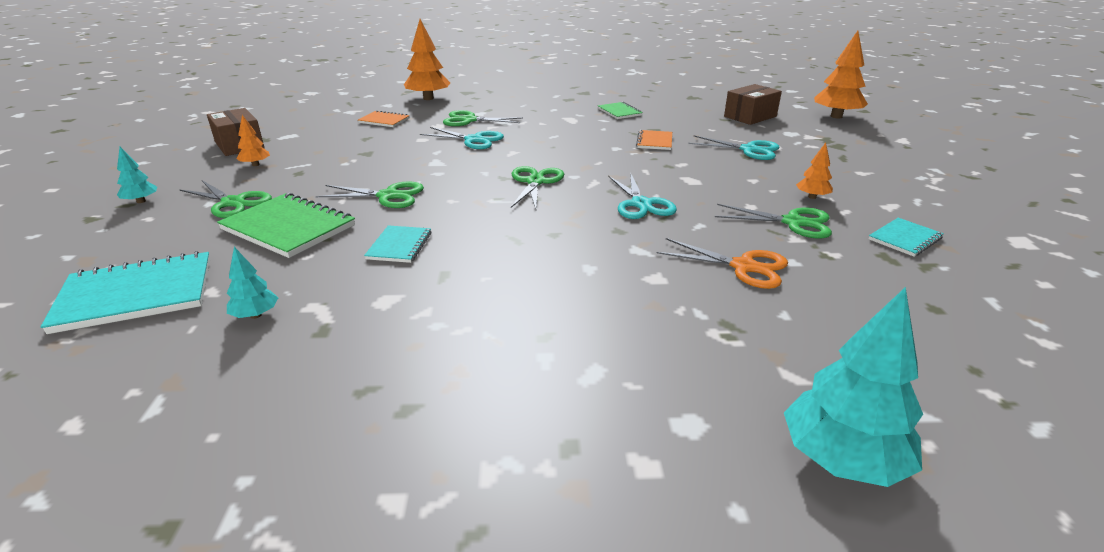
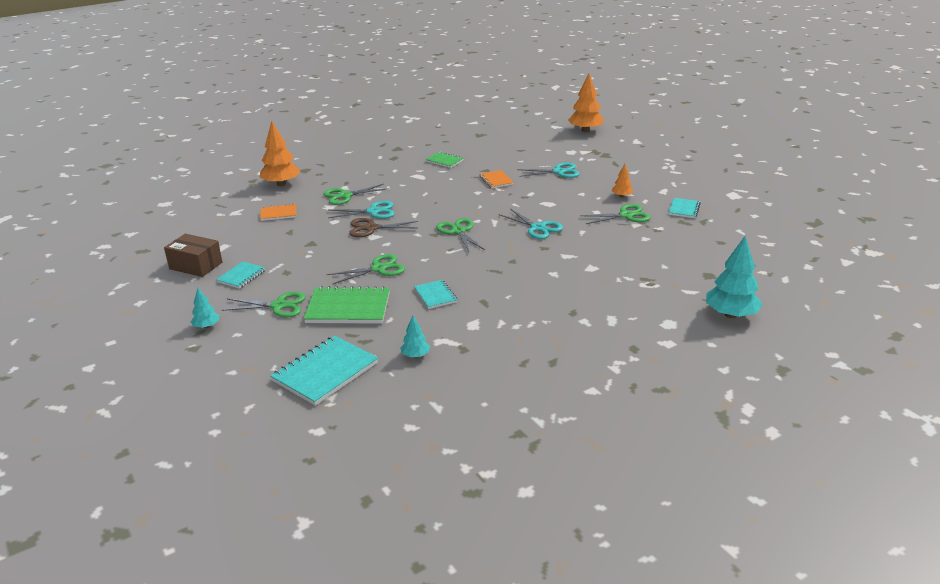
camera: 30 degrees left, 0 degrees up
(255, 165) = (241, 276): orange tree -> turquoise notebook
(446, 154) = (371, 228): none -> brown scissors
(744, 267) = (626, 248): orange scissors -> none
(750, 116) = (534, 143): brown box -> none

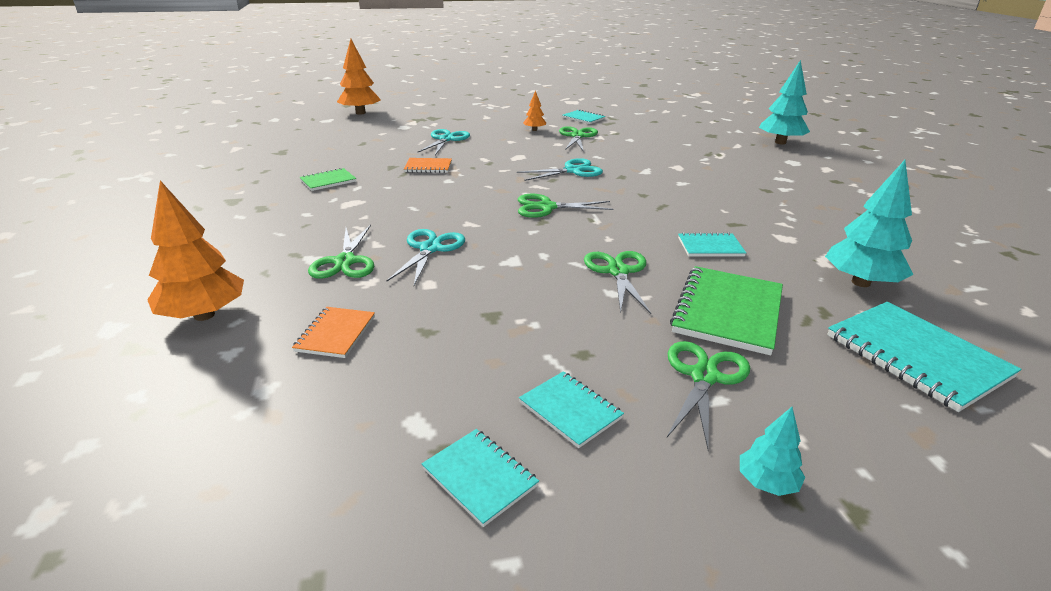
camera: 70 degrees left, 0 degrees up
(196, 265) = (479, 477): brown box -> turquoise notebook
(371, 228) = (484, 259): brown scissors -> none
(415, 355) = (860, 282): turquoise tree -> turquoise tree, size x1.94

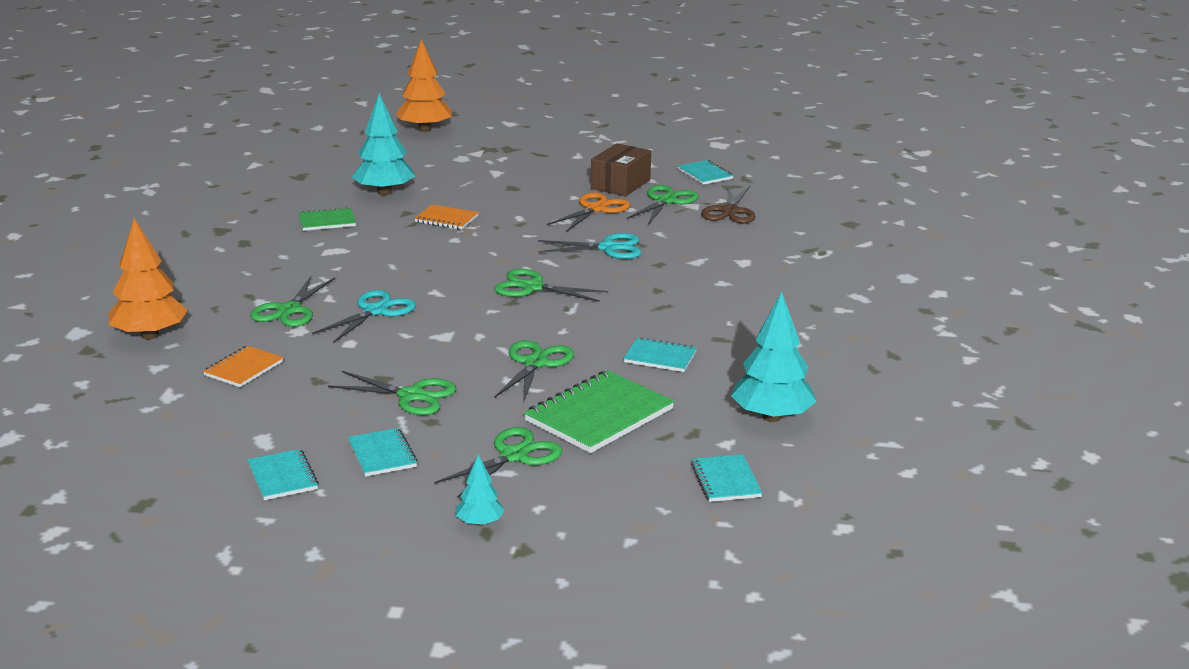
camera: 20 degrees right, 5 degrees down
(446, 139) = (498, 184): turquoise scissors -> none
(534, 130) = (620, 184): orange tree -> brown box
(535, 146) = (596, 209): none -> orange scissors
(538, 328) = (412, 396): none -> green scissors
(627, 137) = (729, 211): none -> brown scissors
(780, 142) = (933, 247): turquoise tree -> turquoise tree (384, 192)
(916, 356) = (726, 480): turquoise notebook -> turquoise notebook, size x0.55

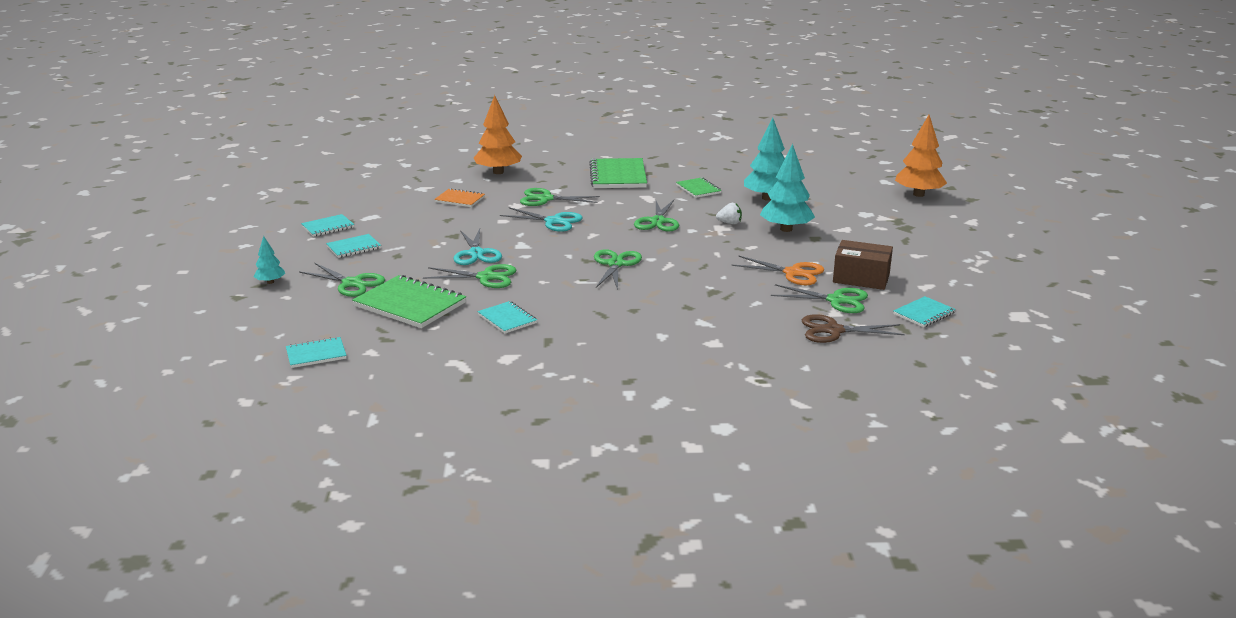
camera: 80 degrees right, 0 degrees up
(240, 259) = (618, 176): none -> green notebook
(412, 396) = (430, 246): green scissors -> green scissors (658, 221)
(446, 219) = (729, 223): orange notebook -> white strawberry
(609, 248) = (709, 285): turquoise scissors -> turquoise scissors (476, 254)
(660, 357) = (507, 319): turquoise notebook -> turquoise notebook turned 45 degrees counterclockwise
(771, 417) = (414, 367): turquoise tree -> turquoise tree (786, 229)

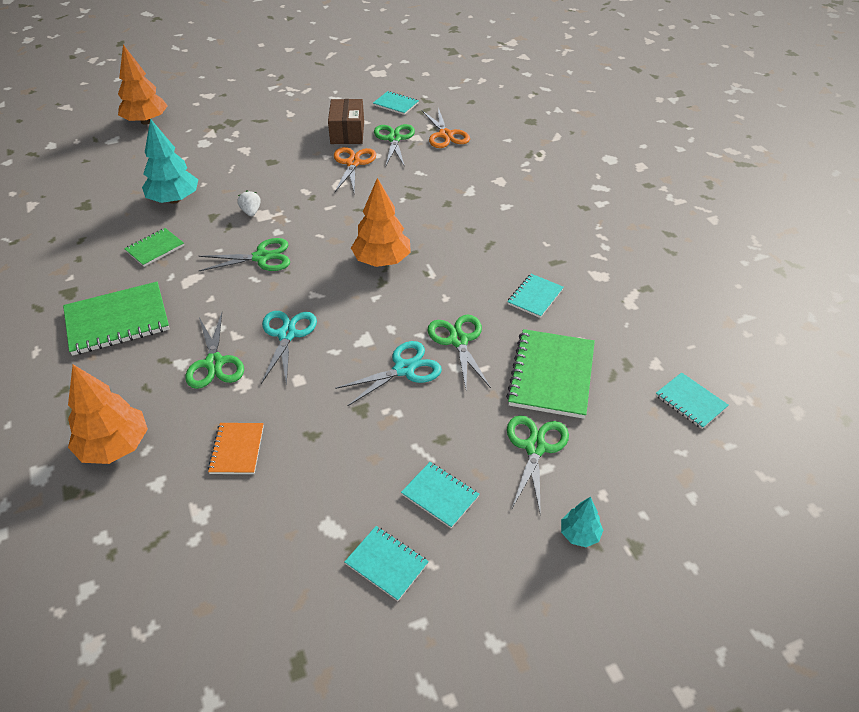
camera: 110 degrees left, 20 degrees up
(616, 264) = (382, 261): green scissors -> orange tree
(786, 229) = (255, 178): turquoise tree -> none
(833, 330) = (445, 135): brown scissors -> orange scissors

